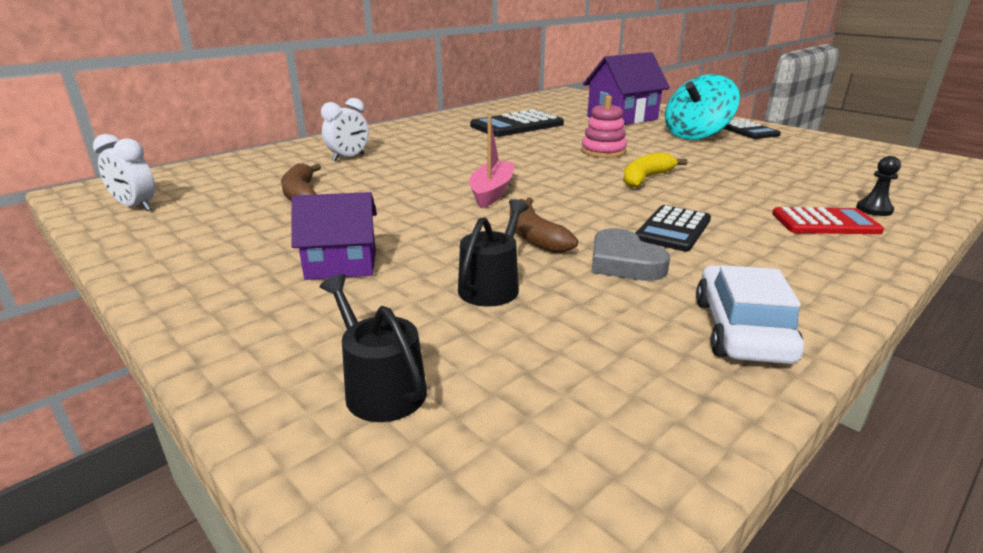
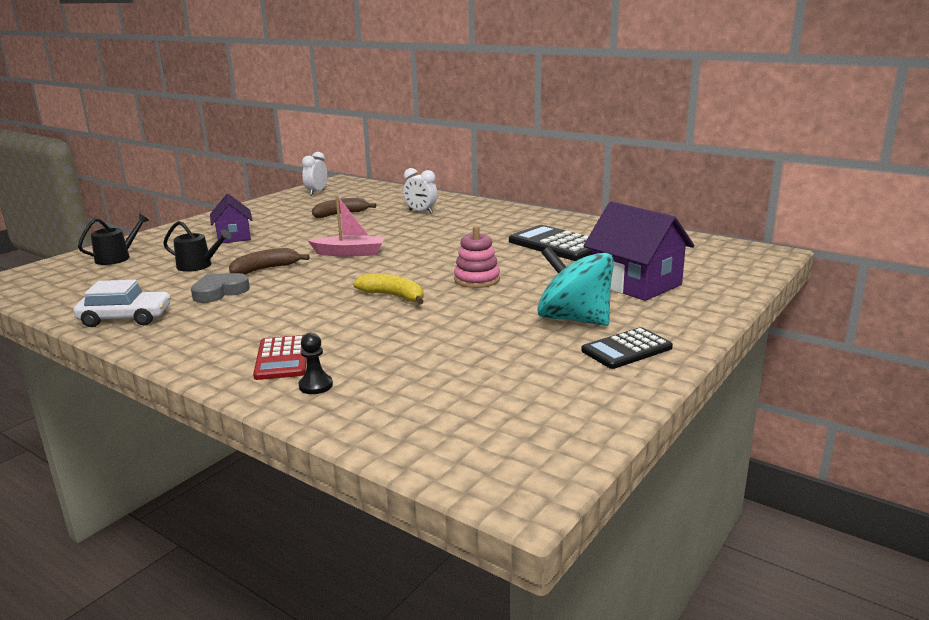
camera: 80 degrees right, 5 degrees down
(673, 229) = (273, 305): black calculator -> none

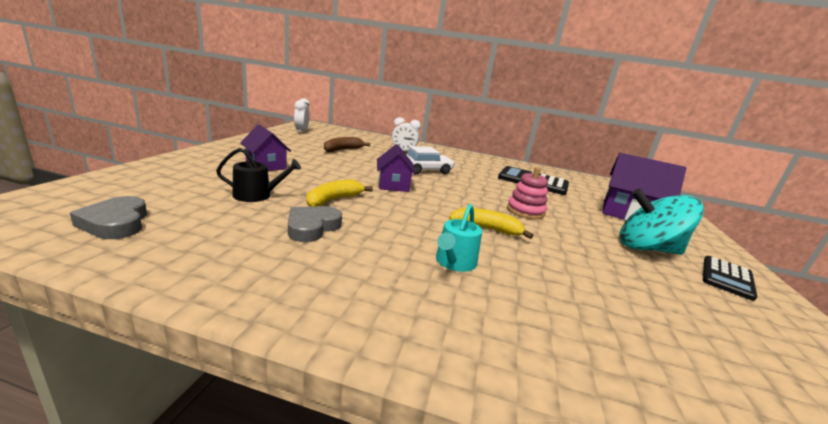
camera: 25 degrees left, 0 degrees up
(77, 287) = (116, 223): none -> grey heart
(117, 258) = (147, 184): black watering can -> none
(126, 318) = (223, 270): white car -> white car (425, 170)
(265, 269) = (334, 200): brown banana -> yellow banana
(282, 358) = (484, 320): red calculator -> none
(315, 322) = (454, 262): none -> turquoise watering can
(316, 386) = (573, 363): black pawn -> none
(350, 253) = (393, 185): pink boat -> purple house

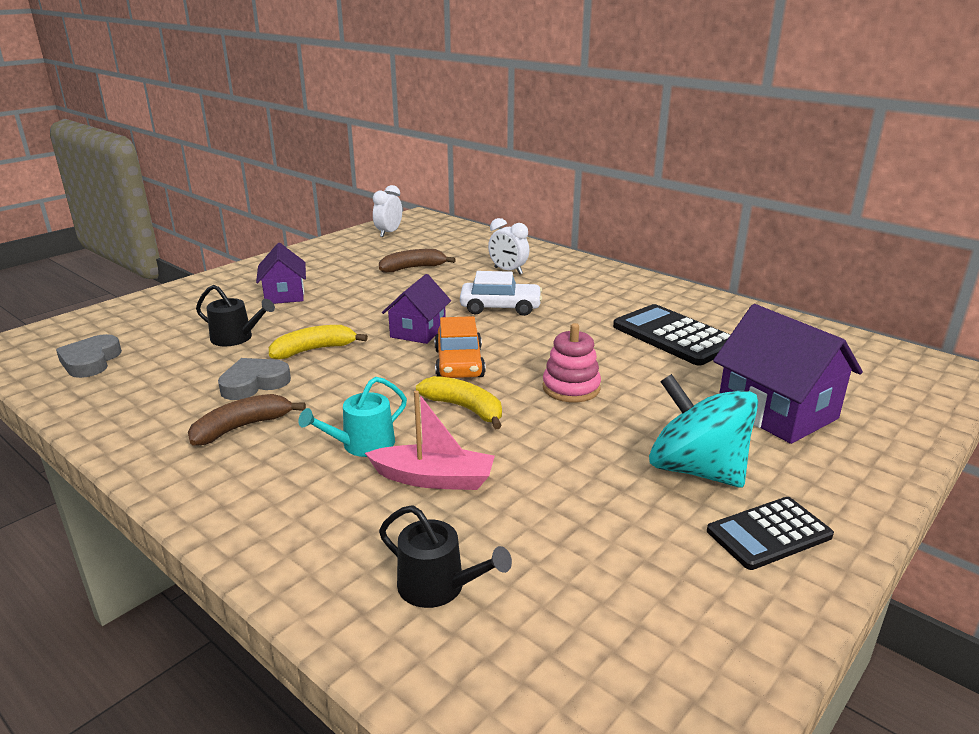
camera: 30 degrees right, 5 degrees up
(342, 263) = (242, 427): none -> brown banana
(445, 202) = (459, 363): none -> orange car
(533, 279) = (434, 479): none -> pink boat
(651, 363) = (438, 586): none -> black watering can

